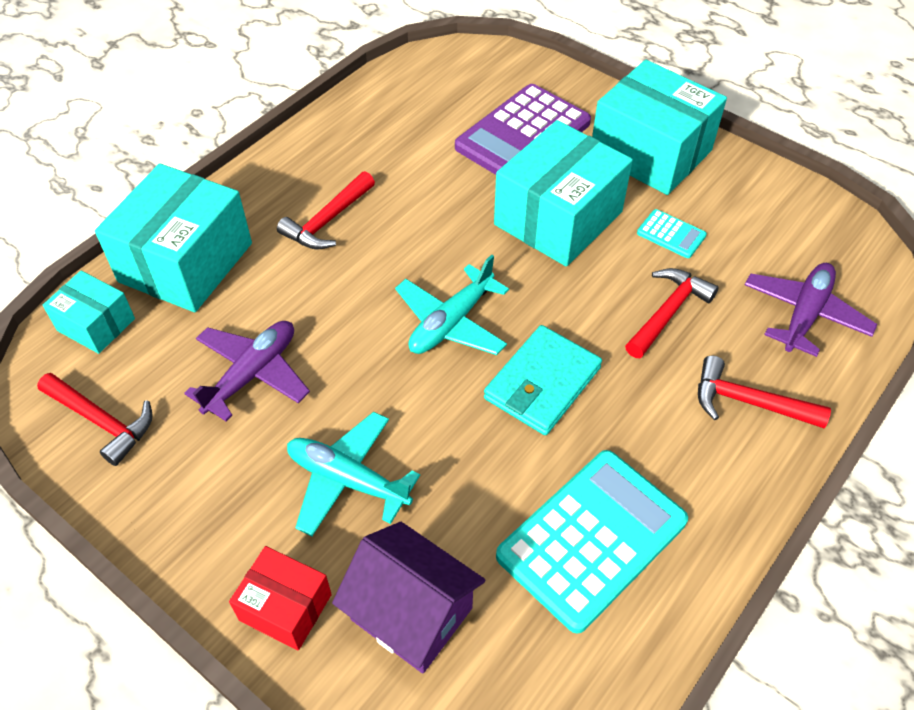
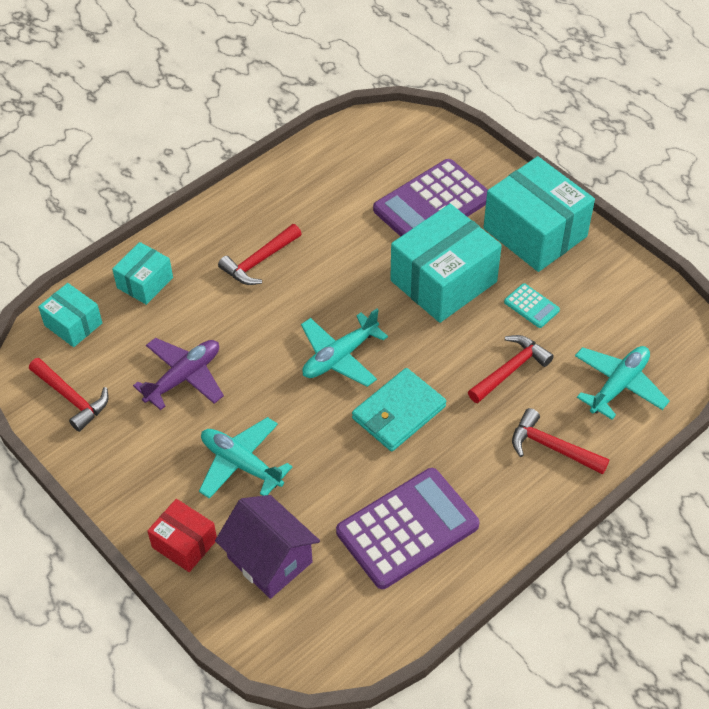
camera: 10 degrees right, 0 degrees up
(186, 262) = (145, 283): turquoise box -> turquoise box, size x0.53
(592, 539) = (407, 529): turquoise calculator -> purple calculator
(804, 314) = (618, 385): purple plane -> turquoise plane

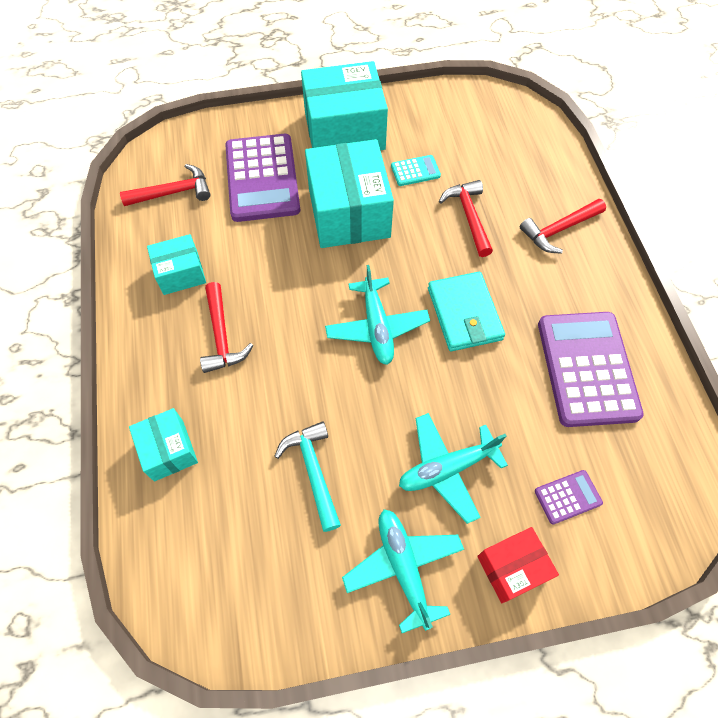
camera: 60 degrees left, 10 degrees up
(71, 398) = (266, 599): red hammer -> red hammer (173, 192)
(73, 324) = (169, 550): turquoise box -> turquoise box (181, 273)
(184, 377) = (313, 471): purple plane -> turquoise hammer
(270, 560) = (567, 497): purple house -> purple calculator
(618, 385) = (525, 160): turquoise plane -> turquoise plane (403, 567)

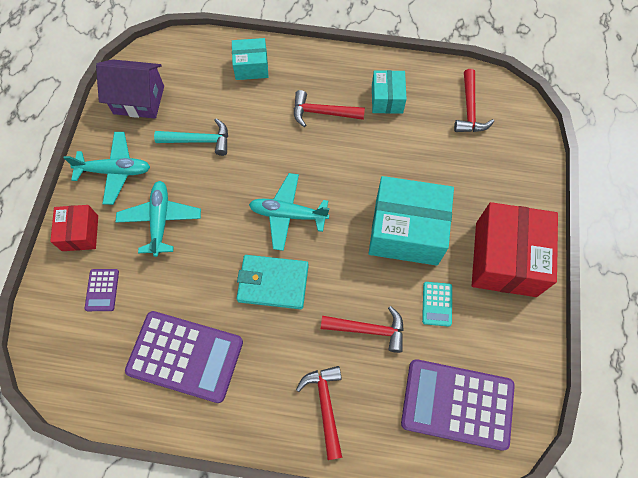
camera: 110 degrees right, 5 degrees up
(262, 178) = (466, 175): purple calculator -> purple calculator (457, 404)
(273, 592) = (139, 100): none -> purple house
(344, 131) = (505, 259): turquoise box -> red box

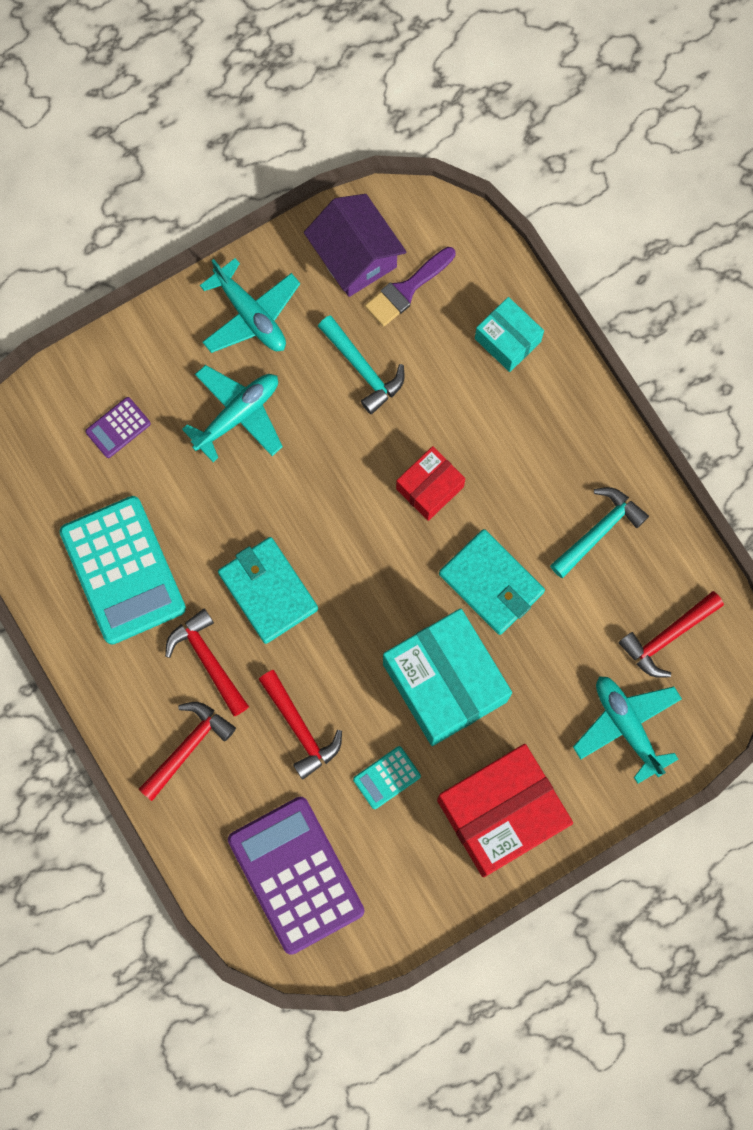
camera: 50 degrees right, 10 degrees up
(80, 233) = (155, 347): red box -> red box (430, 488)
(180, 90) = (406, 289): none -> purple brush
(185, 356) = (123, 570): purple calculator -> turquoise calculator
(288, 214) = (357, 541): turquoise plane -> turquoise plane (627, 726)
(322, 113) = (516, 473): red hammer -> red hammer (208, 660)
(370, 167) = (491, 583): none -> turquoise wallet
(387, 99) = (599, 531): turquoise box -> turquoise hammer

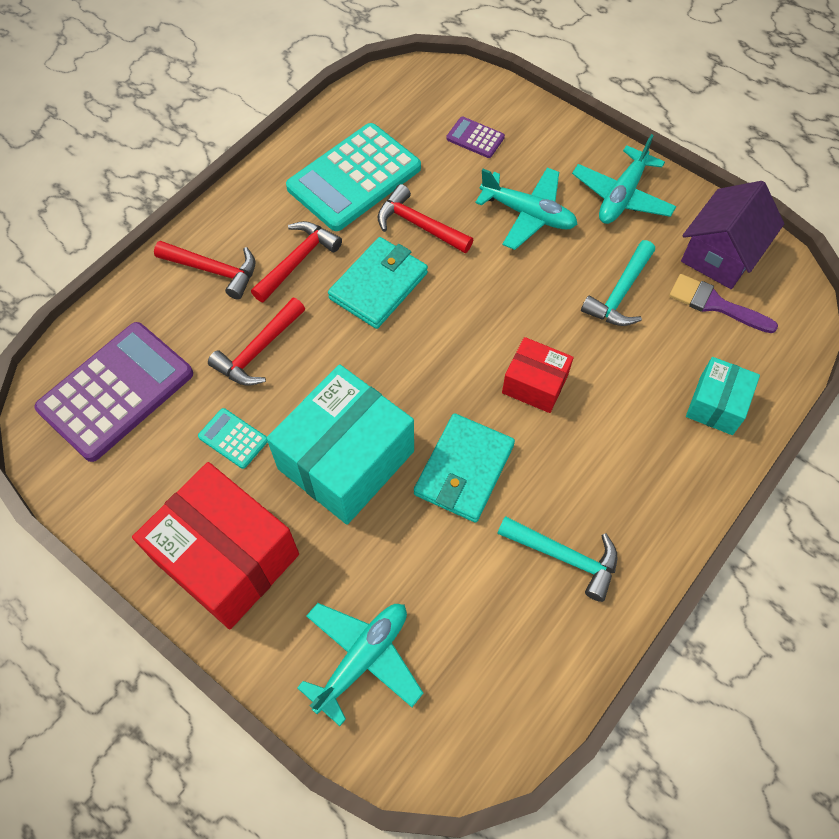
camera: 70 degrees right, 15 degrees down
(667, 636) = (479, 671): red hammer -> red hammer (419, 225)

